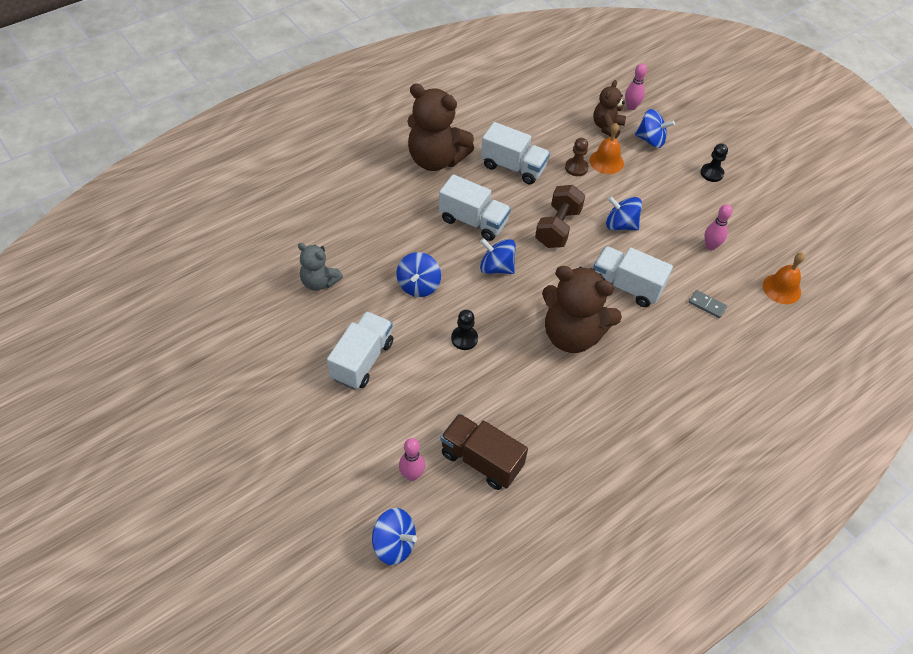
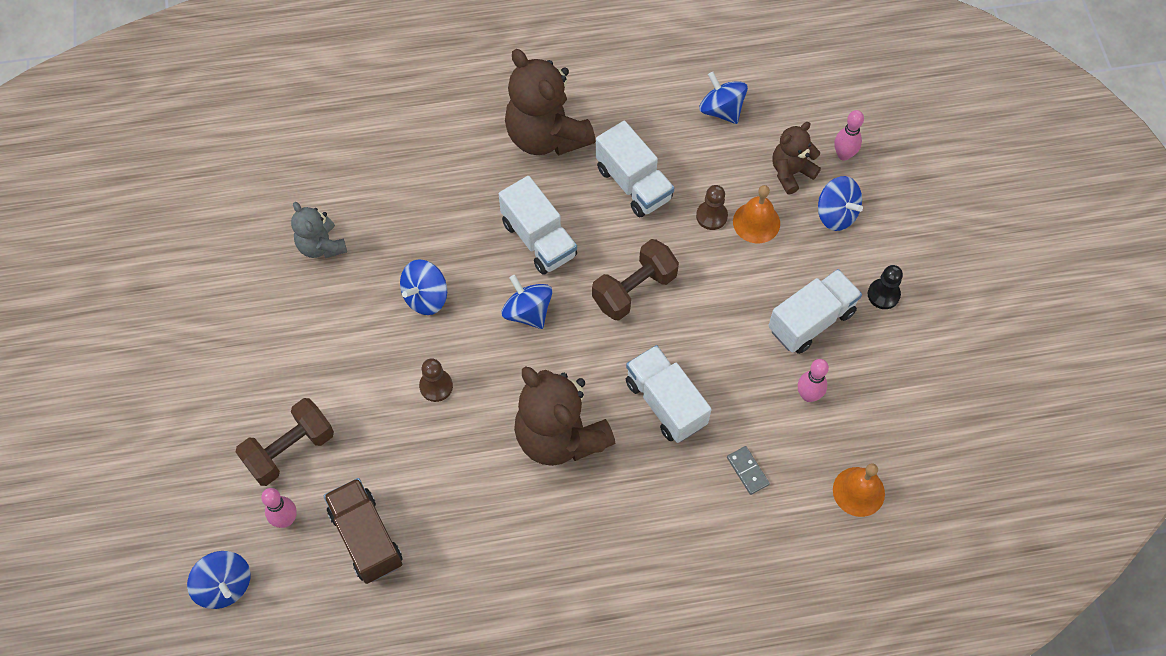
camera: 30 degrees right, 10 degrees up
(362, 360) = (312, 363): white truck -> white truck (811, 321)
(383, 425) = (290, 450): none -> brown dumbbell
(464, 339) = (436, 386): black pawn -> brown pawn
(620, 225) = (714, 318): blue spinning top -> blue spinning top (721, 110)

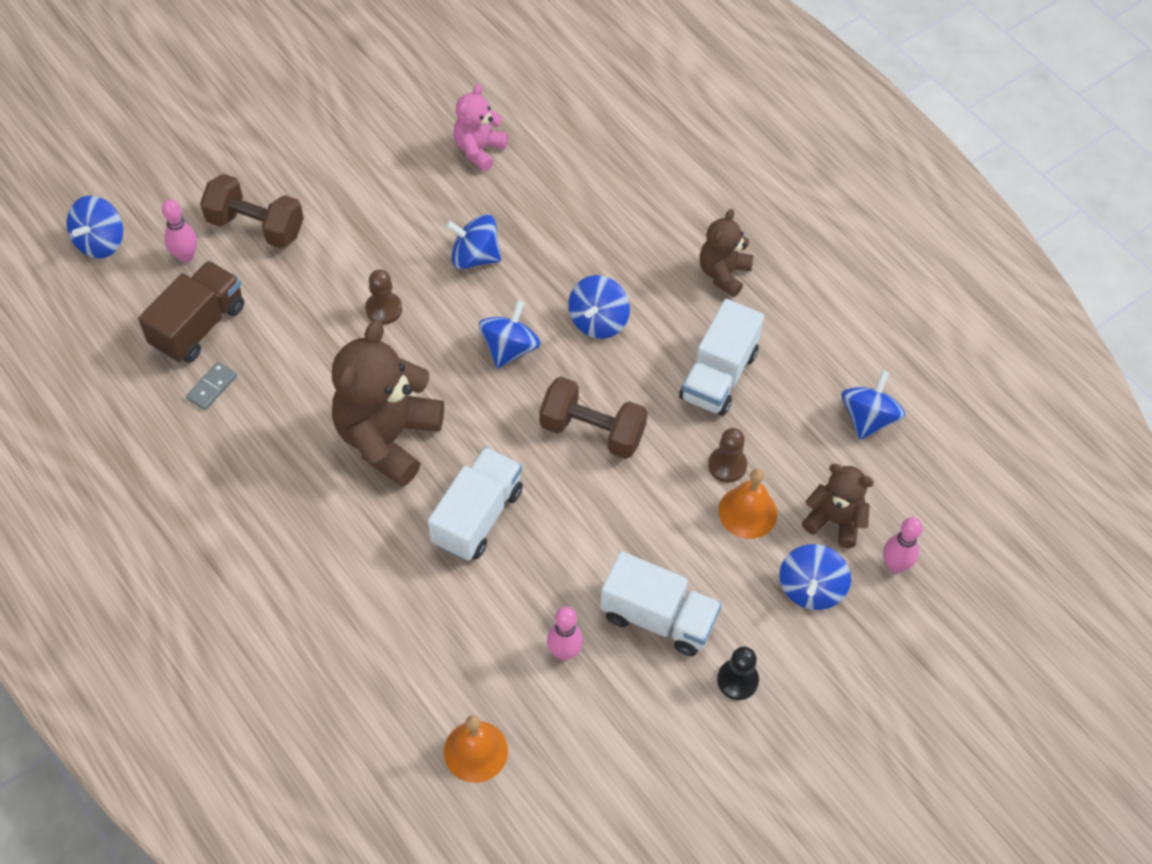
camera: 60 degrees right, 5 degrees down
(321, 246) = (479, 150): grey teddy bear -> pink teddy bear
(539, 239) = (598, 321): white truck -> blue spinning top
(546, 136) = (723, 273): brown teddy bear -> brown teddy bear, size x0.55
(747, 471) = (441, 628): grey domino -> grey domino (212, 387)

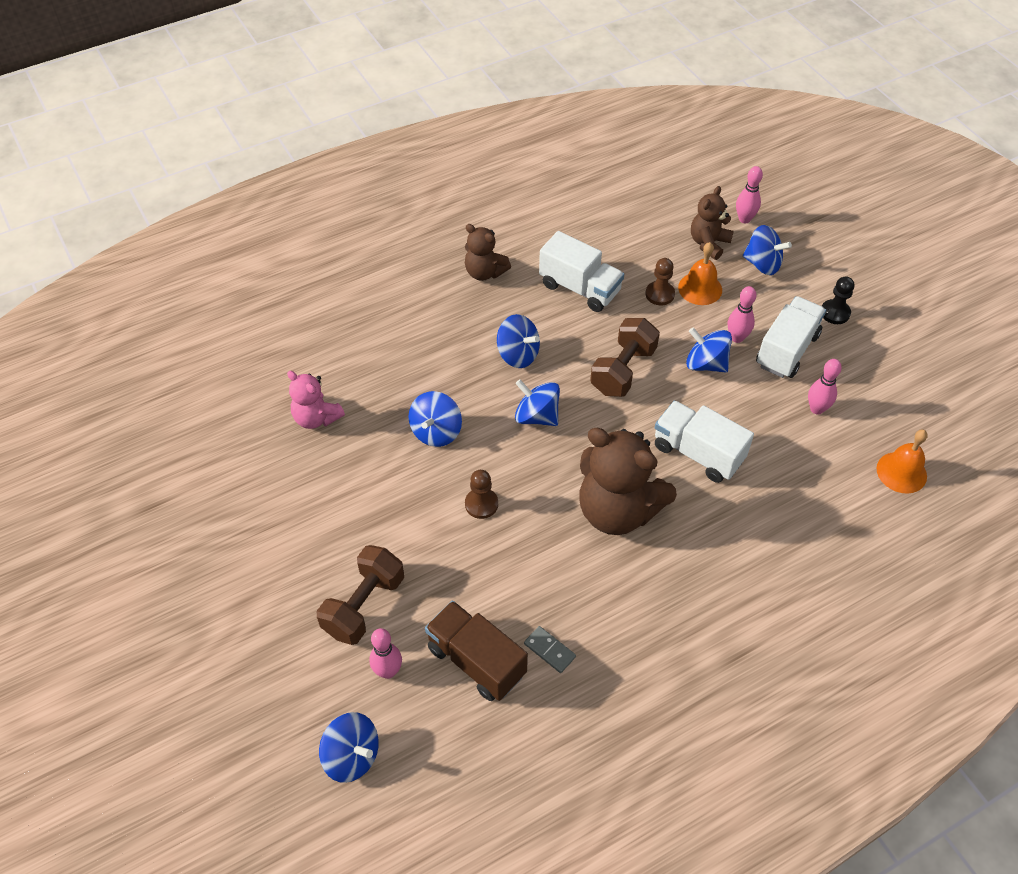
camera: 80 degrees left, 5 degrees down
(669, 557) = (737, 338): none -> pink bowling pin
(868, 418) = (626, 213): blue spinning top -> blue spinning top (705, 364)

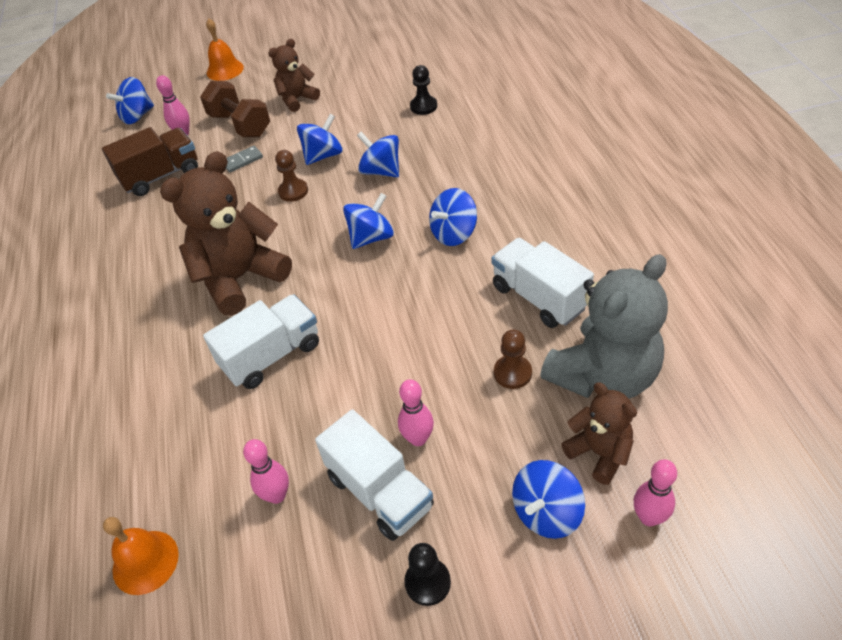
camera: 110 degrees right, 5 degrees down
(316, 418) = (423, 106): pink teddy bear -> black pawn
(484, 272) = (579, 221): brown teddy bear -> brown teddy bear (297, 99)
(549, 650) = (142, 215): grey domino -> grey domino (242, 160)
(580, 288) = (539, 297): white truck -> white truck turned 90 degrees clockwise
(623, 370) = (405, 314): brown dumbbell -> none
(644, 246) = (603, 375): none -> grey teddy bear
(700, 288) = (513, 420): orange bell -> orange bell (225, 70)
(705, 364) = (388, 394): blue spinning top -> blue spinning top (323, 155)

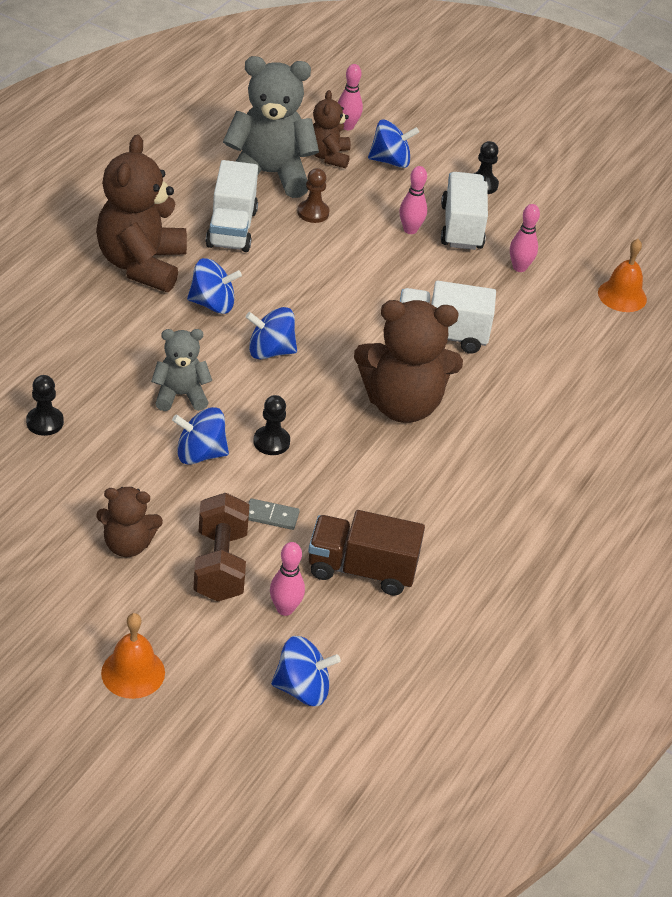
camera: 145 degrees left, 5 degrees down
(293, 191) = (271, 442): brown pawn -> black pawn
(381, 171) = (180, 395): blue spinning top -> grey teddy bear
(539, 217) = (141, 264): none -> brown teddy bear

